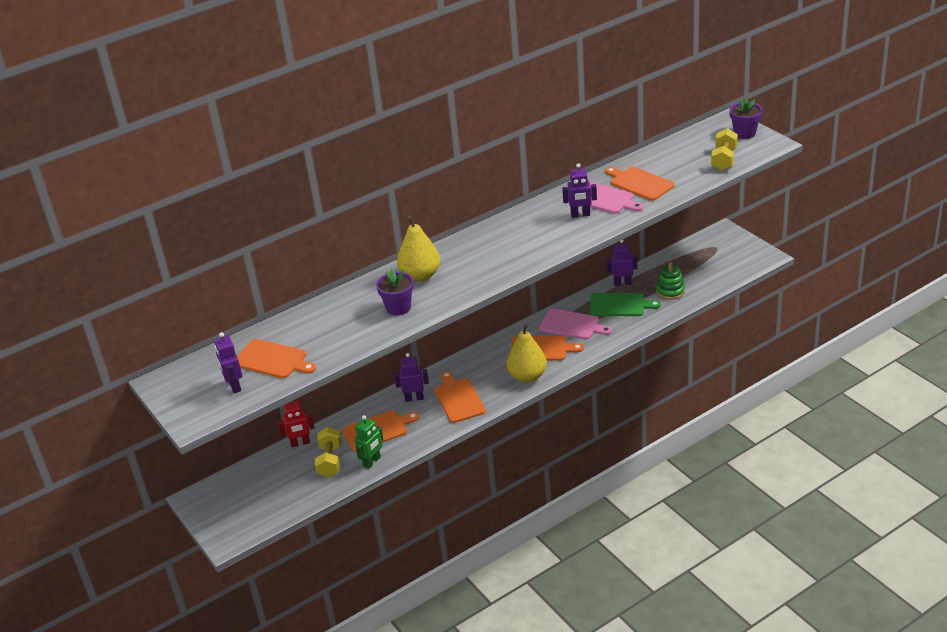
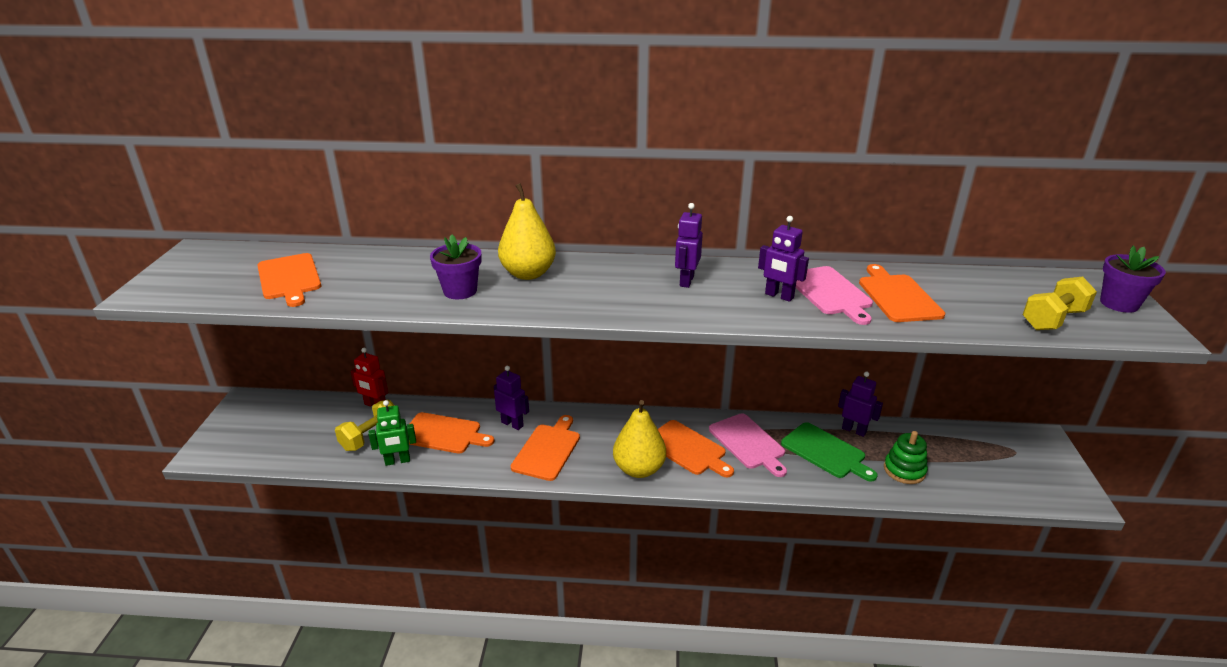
camera: 35 degrees right, 5 degrees down
(234, 386) = (224, 283): purple robot -> purple robot (686, 281)

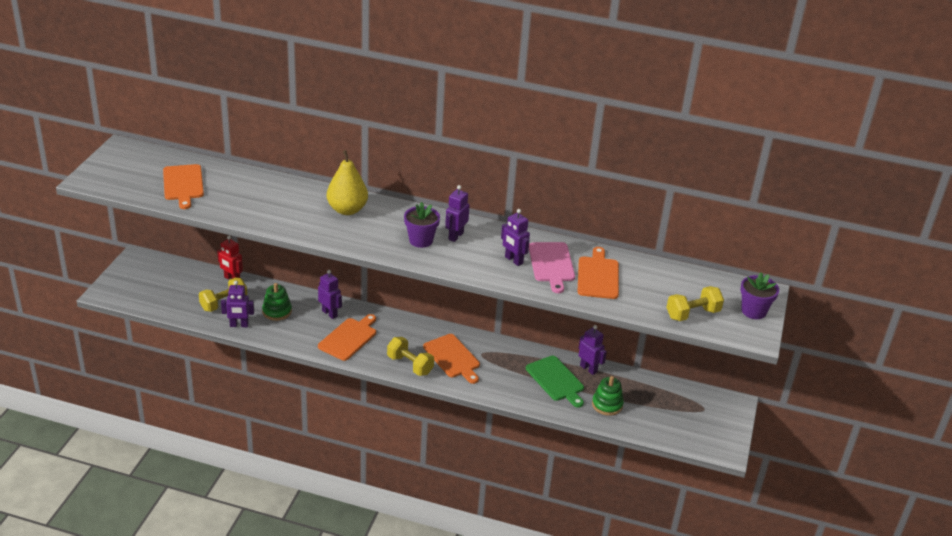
camera: 10 degrees right, 5 degrees up
(397, 461) = (239, 325): green robot -> purple robot
(444, 434) = (277, 311): orange cutting board -> green stacking toy
(460, 291) = (295, 216): purple flower pot -> purple flower pot (421, 240)
(639, 469) = (410, 365): yellow pear -> yellow dumbbell
(748, 443) = (500, 362): pink cutting board -> none

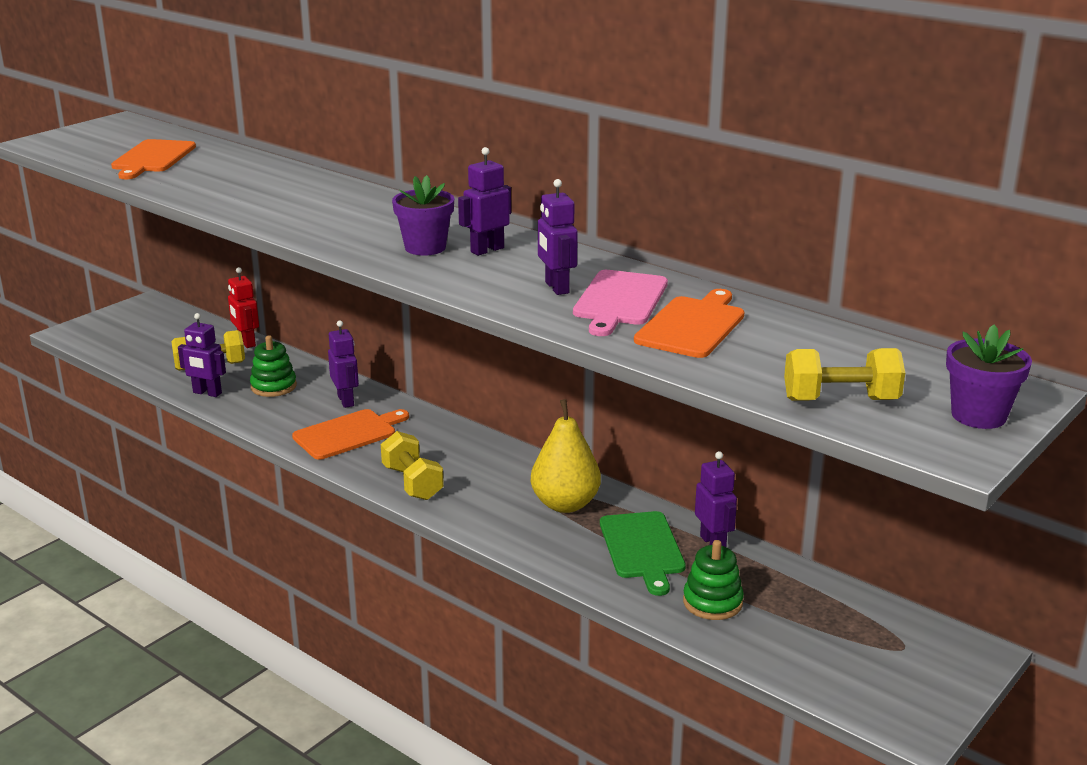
camera: 25 degrees right, 10 degrees down
(347, 210) = (349, 205): yellow pear -> yellow pear (565, 504)
(452, 358) = (488, 486): orange cutting board -> none

